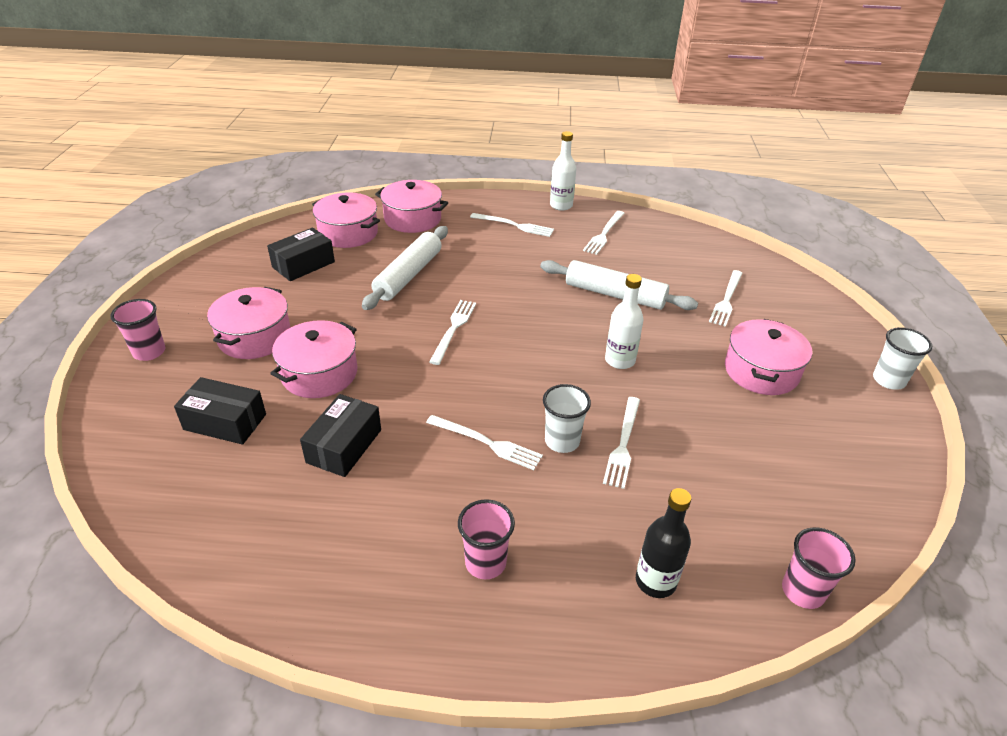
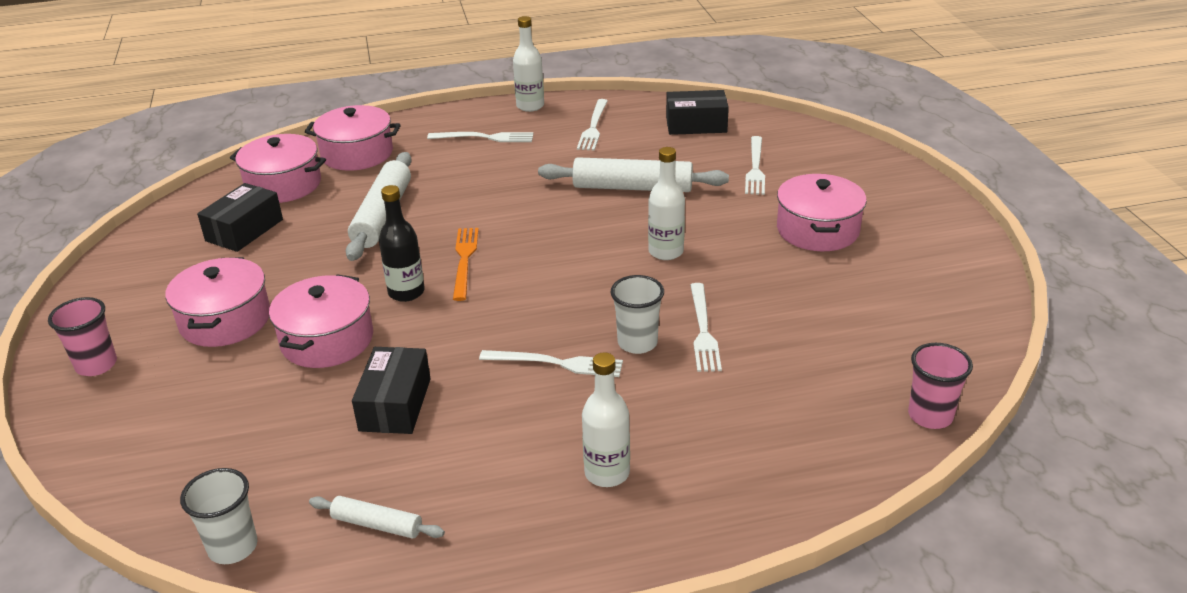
camera: 15 degrees left, 5 degrees down
(225, 422) = (237, 414): black box -> black box (696, 125)
(280, 555) = (377, 524): none -> white rolling pin
(453, 329) = (464, 260): white fork -> orange fork
(485, 563) = (607, 473): pink cup -> white bottle
(655, 581) = (787, 444): black bottle -> black bottle (406, 292)
(888, 380) = (946, 211): white cup -> white cup (233, 547)

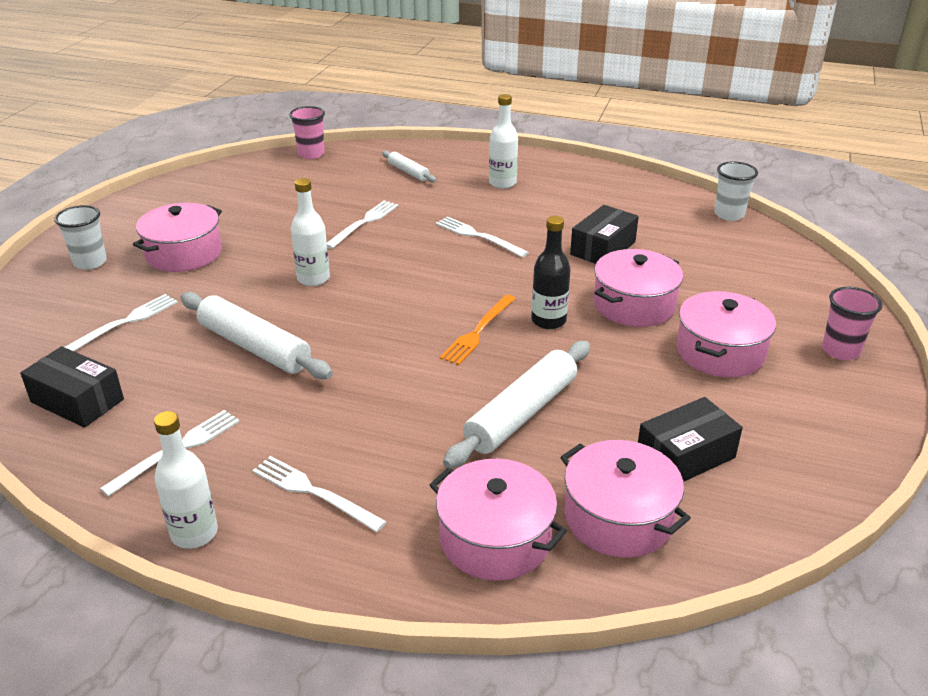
camera: 150 degrees left, 0 degrees up
(377, 524) = (643, 200): white rolling pin -> white rolling pin (408, 172)
(637, 343) = (414, 230): white cup -> white cup (90, 262)

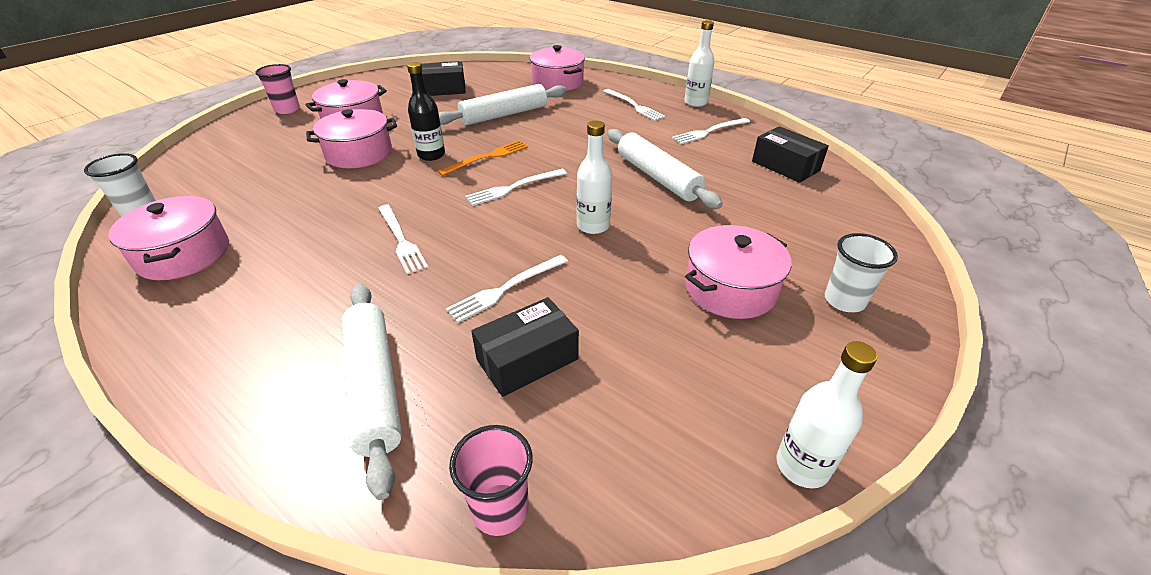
camera: 160 degrees left, 5 degrees up
(124, 323) = (772, 216): white fork -> white fork (514, 188)
(408, 172) = (374, 386): white rolling pin -> white rolling pin, size x1.89
(502, 183) = (279, 320): white bottle -> white bottle (802, 466)
(603, 248) = (308, 201): black box -> black box (527, 359)
(618, 517) = (499, 79): pink pot -> pink pot (184, 254)

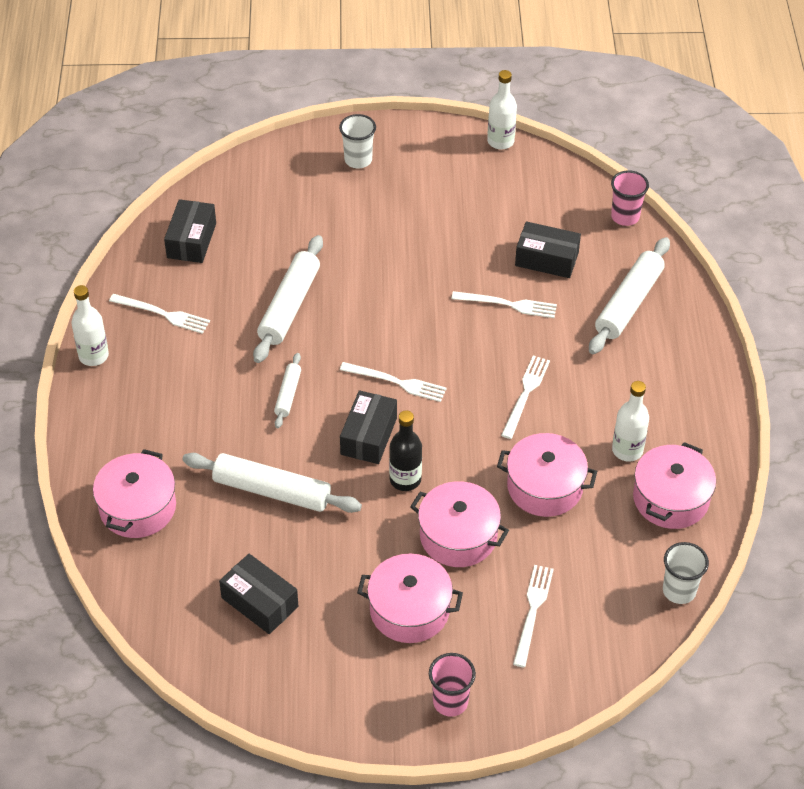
camera: 130 degrees left, 10 degrees up
(487, 157) = (368, 436): orange fork -> black box
(570, 145) = (288, 394): none -> white rolling pin
(593, 226) = (398, 304): white bottle -> white bottle (627, 450)
(634, 106) = (148, 400): white fork -> white fork (532, 611)
(730, 289) = (397, 208): pink pot -> pink pot (544, 487)

